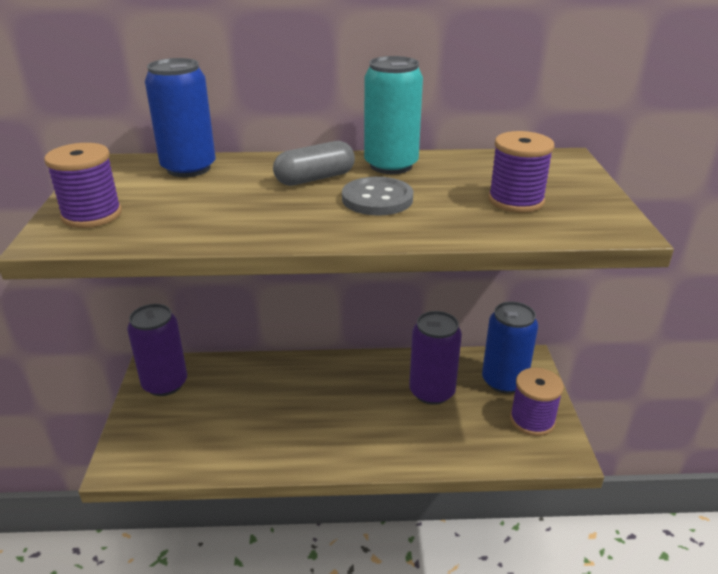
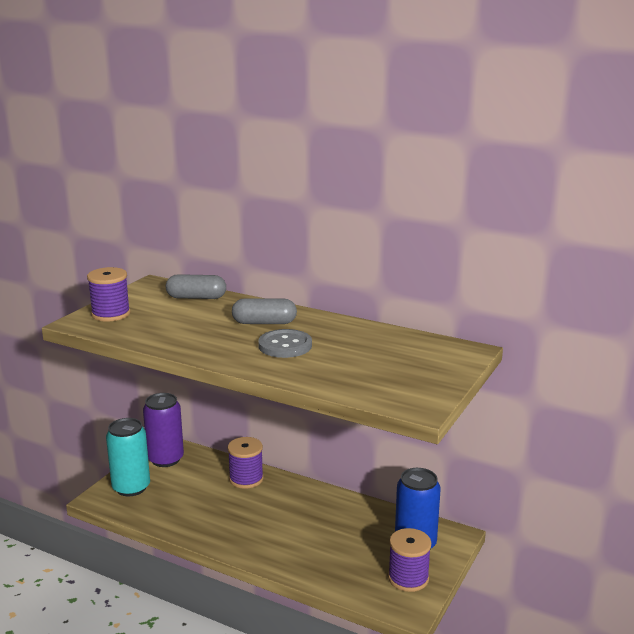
camera: 30 degrees right, 10 degrees down
(189, 168) = (196, 297): blue can -> grey capsule
(391, 165) = (328, 326): turquoise can -> turquoise can (131, 487)
(432, 392) = (348, 530): purple can -> none
(516, 201) = (377, 370): purple spool -> purple spool (246, 479)

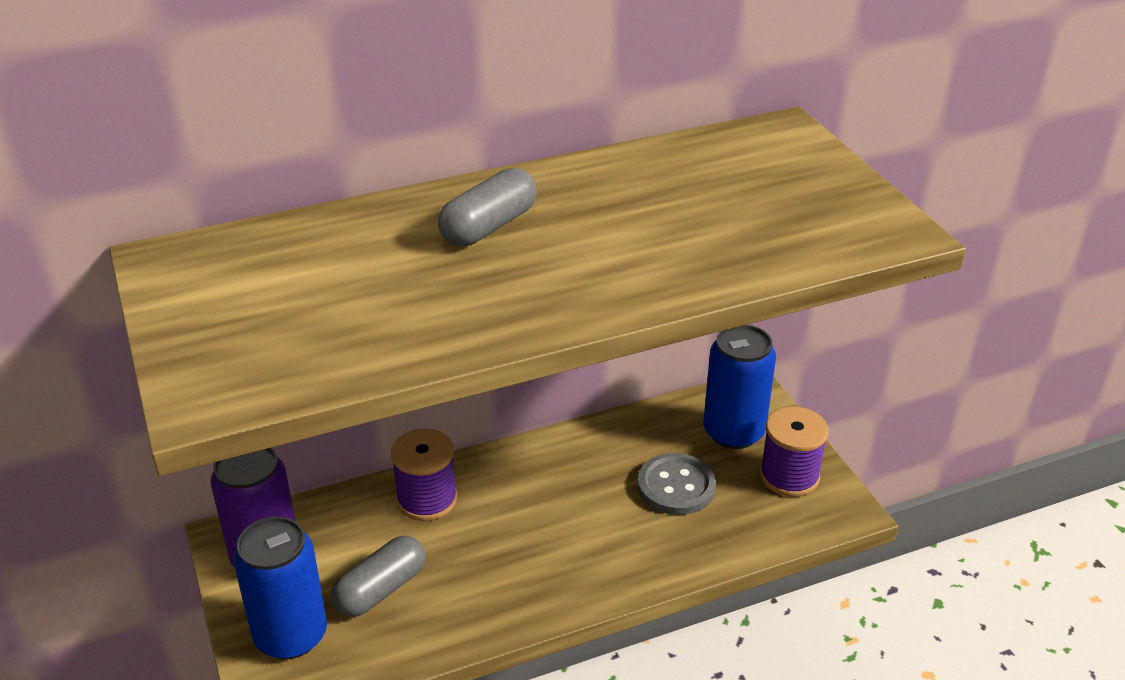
camera: 50 degrees left, 15 degrees up
(111, 314) = (225, 352): purple spool -> none
(131, 487) = (291, 635): turquoise can -> blue can
(196, 297) = (296, 243): grey capsule -> grey capsule (381, 589)
(285, 345) = (593, 244): grey button -> grey button (676, 486)

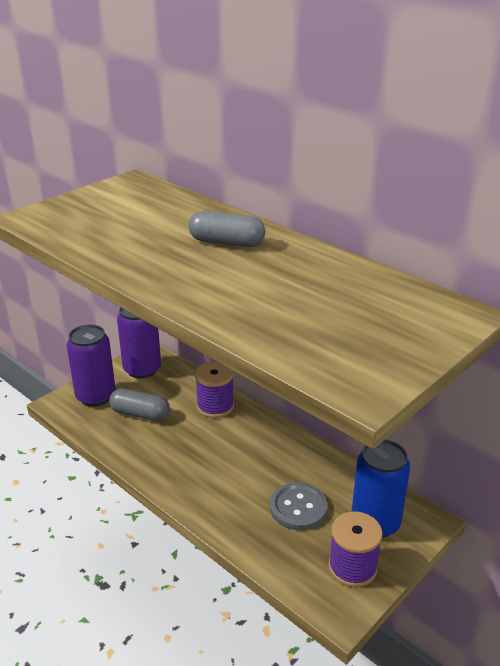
camera: 65 degrees right, 5 degrees down
(291, 635) = (96, 396): blue can -> purple can

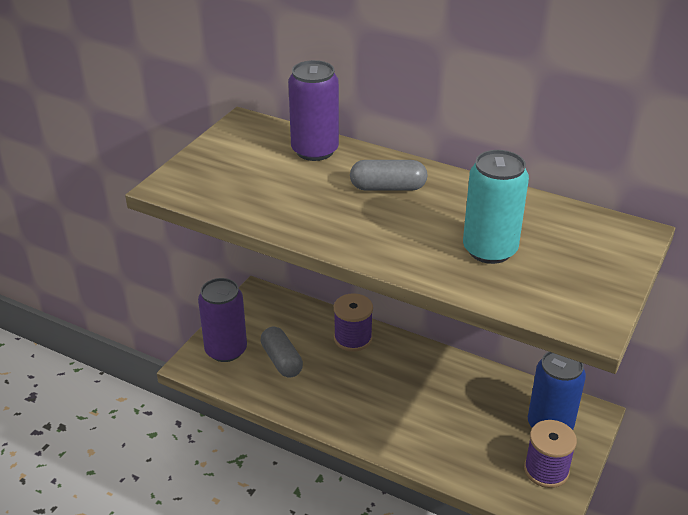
camera: 15 degrees left, 5 degrees up
(140, 414) = (281, 360): grey capsule -> grey capsule turned 60 degrees clockwise
(142, 369) = (259, 311): purple can -> purple can (315, 150)
(293, 306) = (489, 250): none -> turquoise can
(298, 508) = (476, 425): grey button -> none

